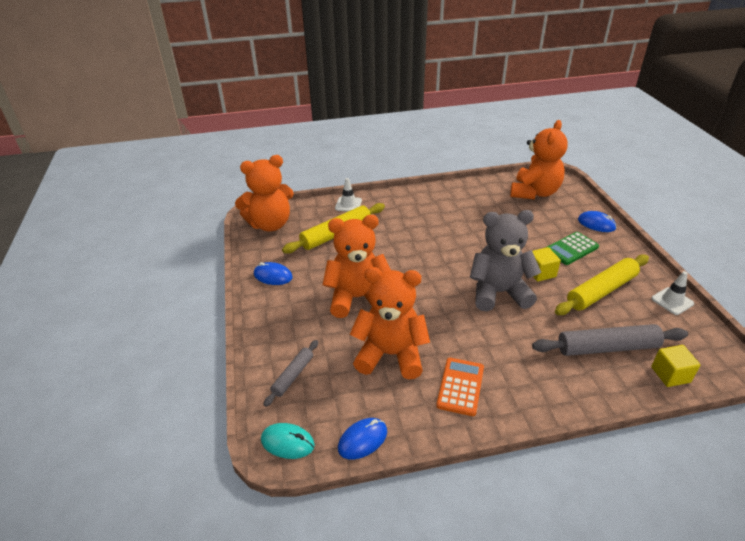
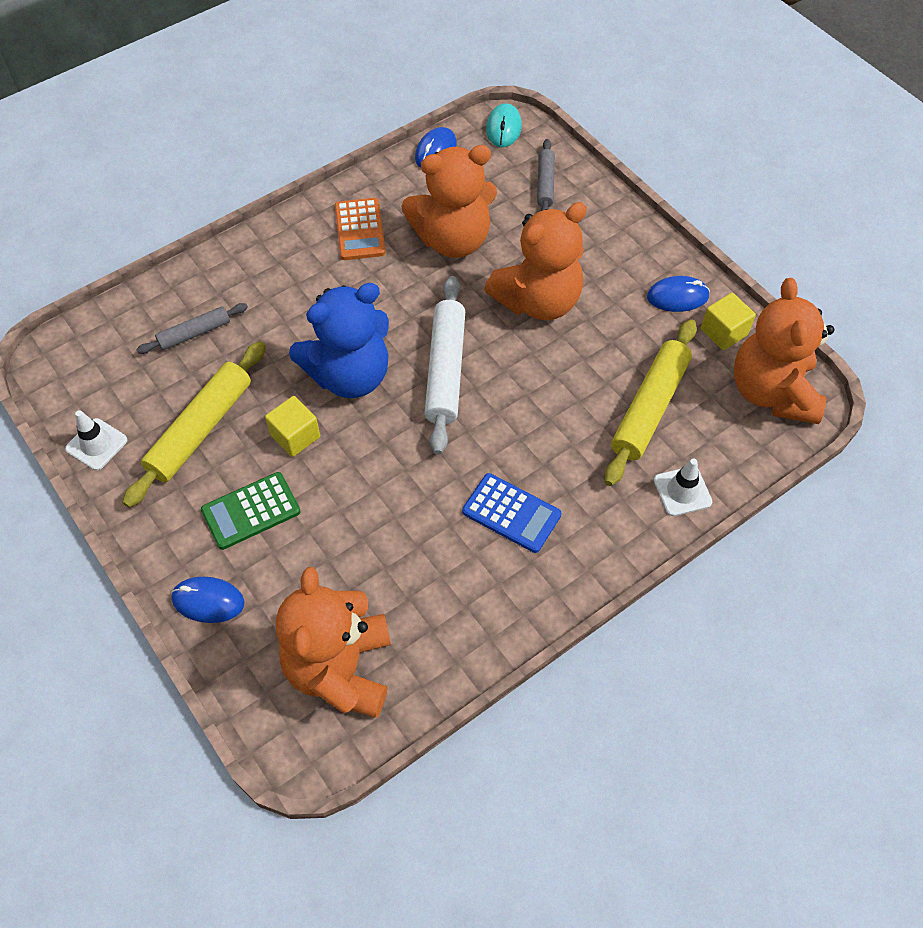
camera: 155 degrees right, 20 degrees up
(270, 224) = (772, 392): orange teddy bear -> orange teddy bear turned 45 degrees counterclockwise
(287, 442) = (503, 128): turquoise mouse -> turquoise mouse turned 75 degrees counterclockwise
(434, 216) = (511, 513): none -> blue calculator
(437, 279) = (446, 370): none -> white rolling pin
(499, 293) = (350, 375): grey teddy bear -> blue teddy bear
(571, 249) = (251, 511): green calculator -> green calculator turned 150 degrees counterclockwise
(607, 348) = (194, 333): grey rolling pin -> grey rolling pin, size x0.57
(670, 374) = (120, 320): yellow cube -> yellow cube (724, 332)

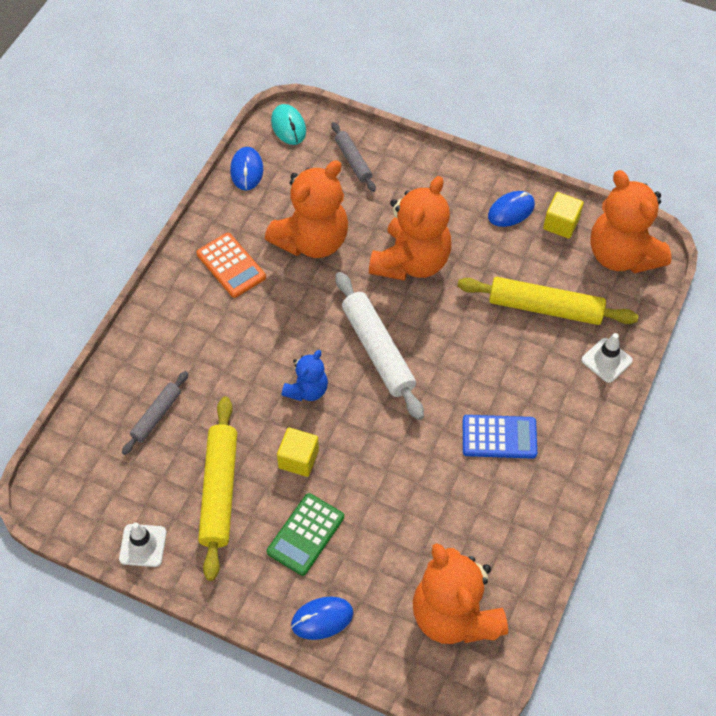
camera: 30 degrees left, 0 degrees up
(350, 375) = (307, 390): blue teddy bear -> blue teddy bear, size x0.53
(649, 407) = (545, 308): yellow rolling pin -> yellow rolling pin turned 75 degrees counterclockwise

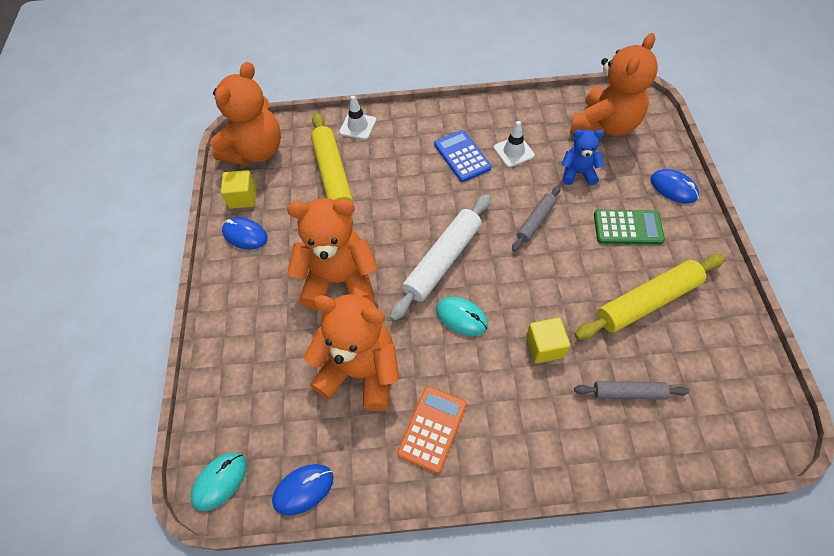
camera: 115 degrees left, 0 degrees up
(143, 545) = (736, 328): white traffic cone -> white traffic cone (513, 152)
(298, 459) = (576, 263): yellow cube -> yellow cube (545, 347)
(307, 390) = (514, 290): blue teddy bear -> blue teddy bear (578, 173)
(309, 334) = (461, 317): none -> turquoise mouse
(353, 161) = (242, 388): grey rolling pin -> grey rolling pin (535, 221)

